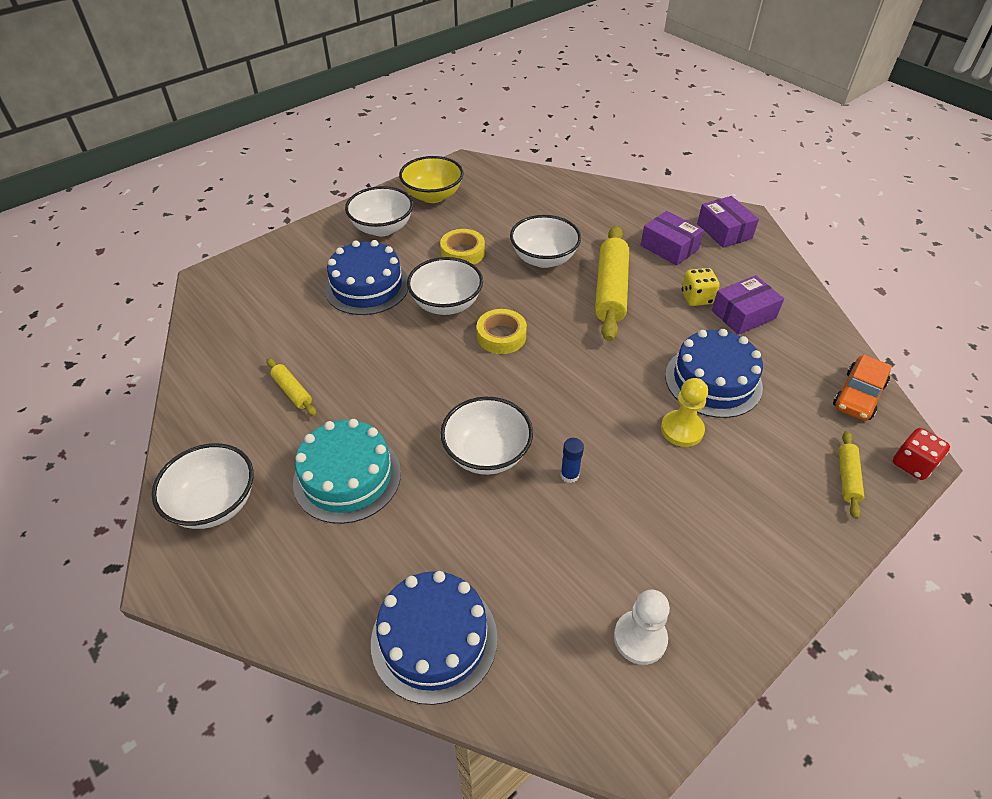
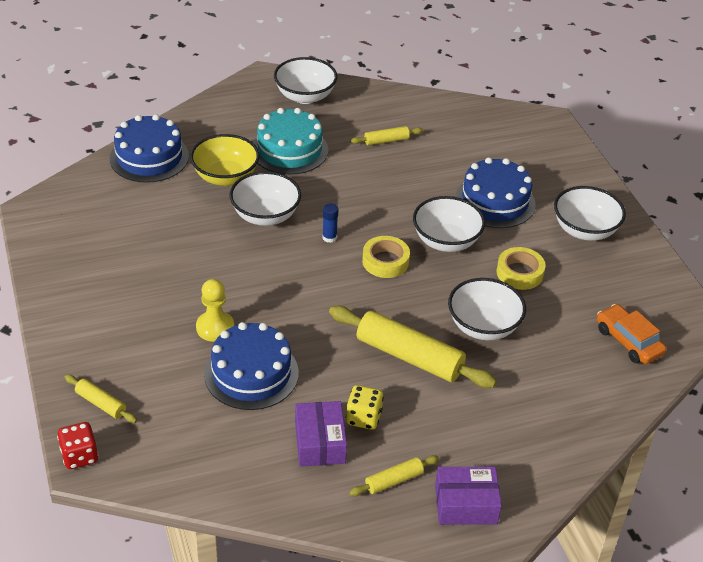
camera: 110 degrees right, 5 degrees down
(433, 196) = (633, 280): yellow bowl -> yellow bowl (225, 177)
(569, 475) = (218, 249): blue glue stick -> blue glue stick (329, 237)
(640, 638) = (82, 235): white pawn -> none
(669, 247) = (457, 436): purple box -> none
(738, 267) = (394, 480): none -> yellow rolling pin
(858, 395) = (168, 468): orange car -> orange car (628, 341)

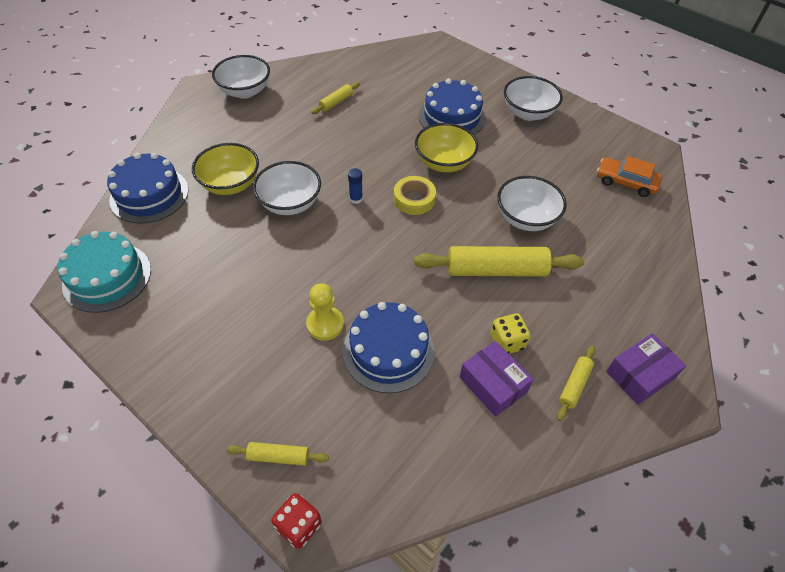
camera: 30 degrees left, 10 degrees up
(289, 150) = (266, 139): turquoise cake -> turquoise cake (107, 277)
(446, 241) = (444, 163): white bowl -> yellow bowl
(519, 273) = (514, 164): yellow tape -> none

